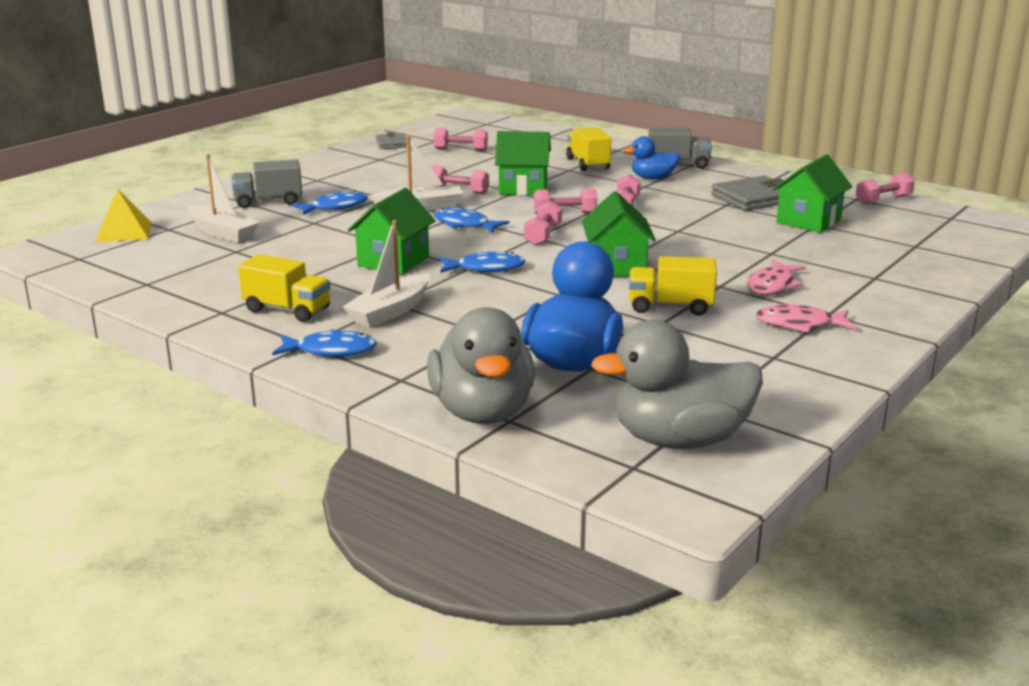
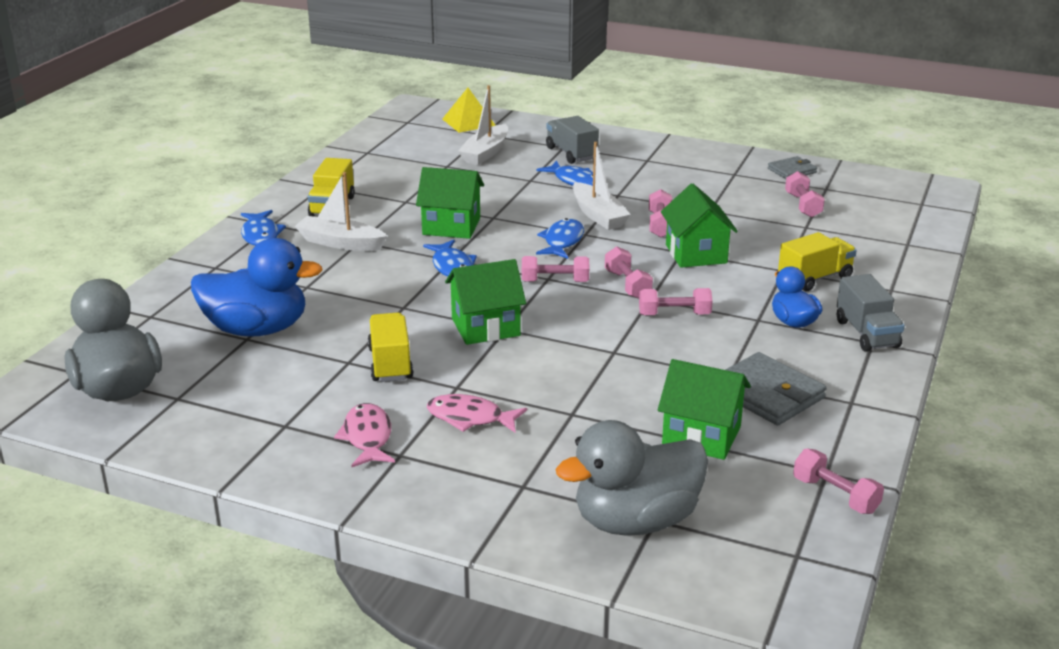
camera: 75 degrees right, 5 degrees up
(482, 412) = (163, 304): grey duck -> grey duck (635, 521)

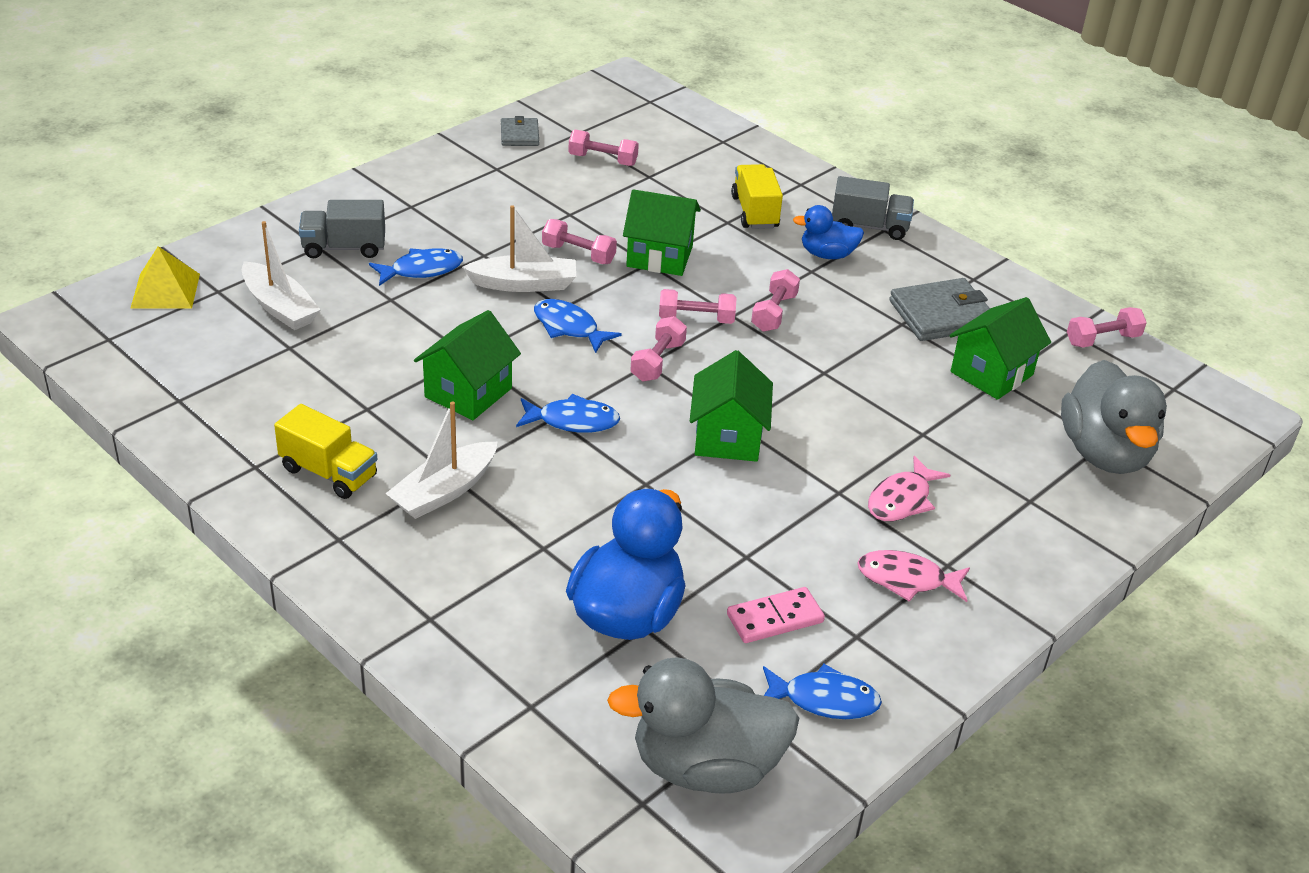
camera: 70 degrees left, 10 degrees up
(260, 235) = (363, 556): blue fish -> blue fish (824, 700)
(285, 386) = (775, 618): none -> pink domino
(390, 364) = (767, 526): yellow truck -> none

